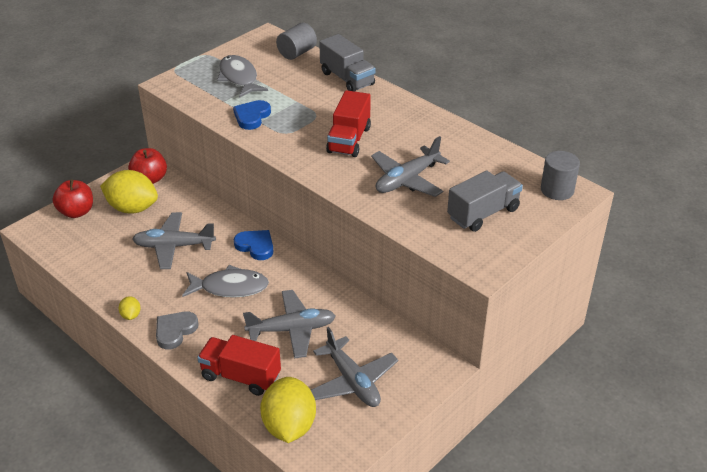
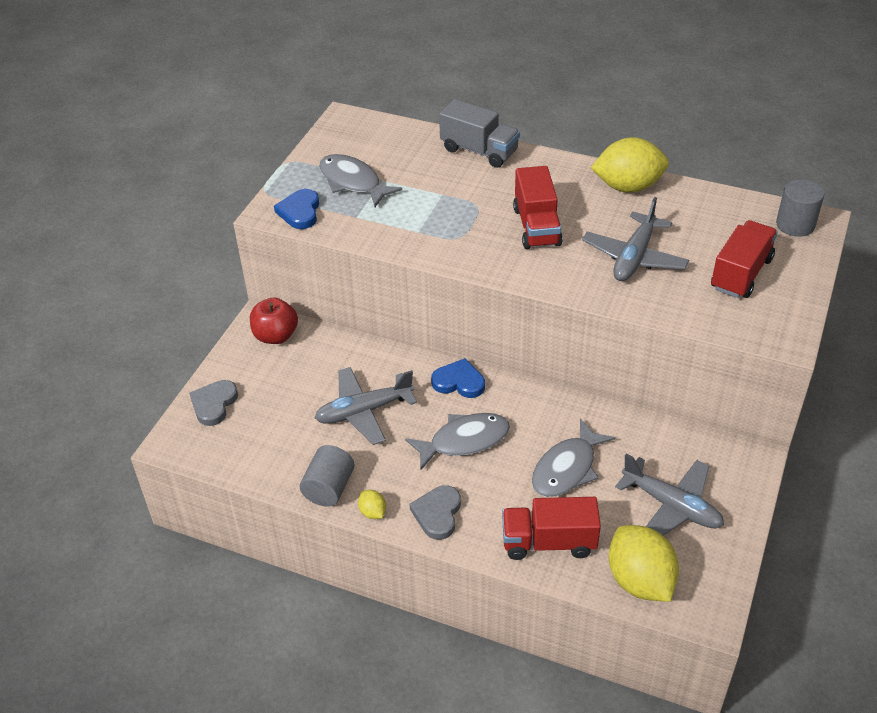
camera: 20 degrees left, 5 degrees up
(76, 212) = (214, 404): red apple -> grey heart
(132, 208) = (280, 379): yellow lemon -> yellow lemon (628, 186)
(252, 117) = (404, 228): blue heart -> blue heart (300, 212)
(292, 329) = (567, 468): grey plane -> grey fish
(297, 53) = (397, 132): grey cylinder -> grey cylinder (329, 488)
(483, 213) = (741, 274): grey truck -> red truck

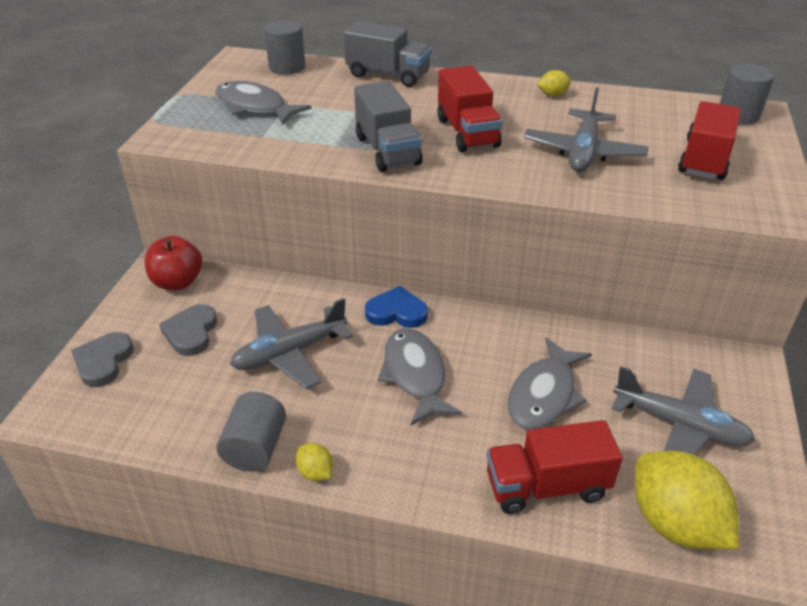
camera: 10 degrees left, 5 degrees down
(300, 212) = (196, 135): blue heart -> none
(387, 134) = (287, 67): none -> grey cylinder
(437, 514) = (399, 465): grey heart -> grey heart (191, 332)
(462, 241) = (387, 150): none -> grey truck
(464, 441) = (415, 375): grey fish -> grey fish turned 75 degrees counterclockwise
(628, 186) = (552, 95): yellow lemon -> yellow lemon, size x0.44

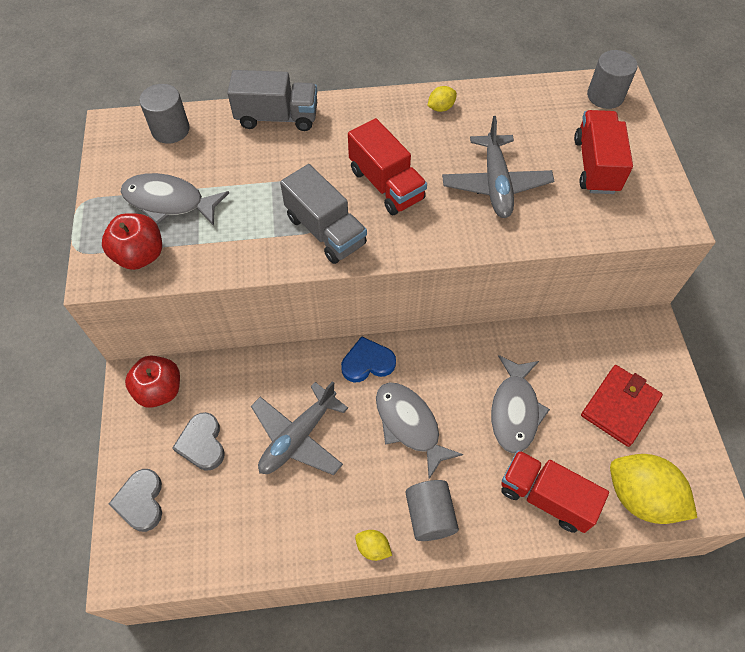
camera: 20 degrees left, 20 degrees up
(205, 133) = (140, 255): none -> red apple
(255, 447) = (315, 542): grey cylinder -> grey cylinder (429, 515)
(546, 486) = (545, 497): red truck -> red truck turned 60 degrees clockwise
(679, 425) = (619, 406): grey plane -> red wallet

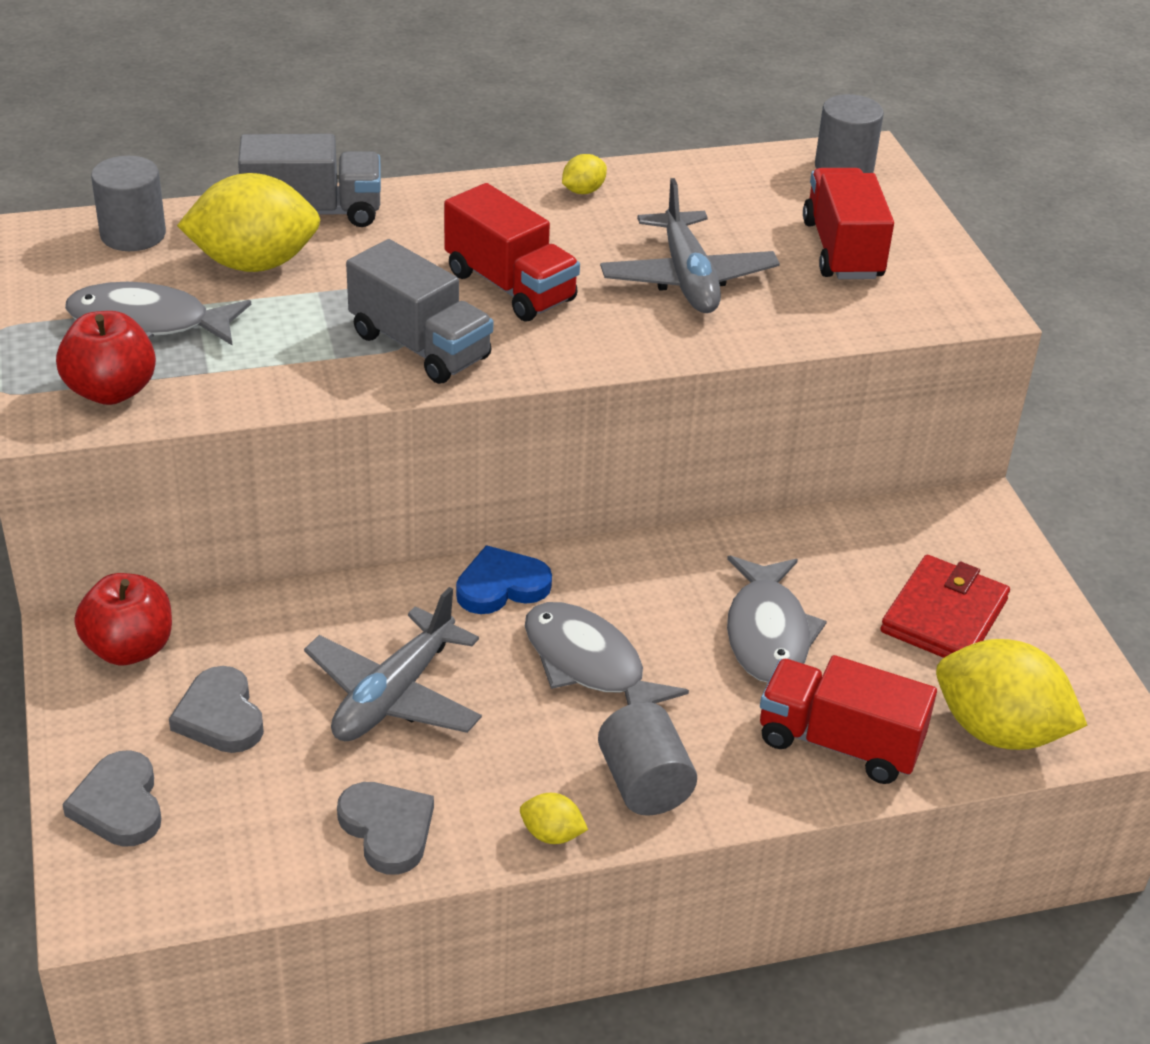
camera: 10 degrees left, 20 degrees down
(237, 157) = (254, 263): none -> yellow lemon
(282, 534) = (387, 829): none -> grey heart

